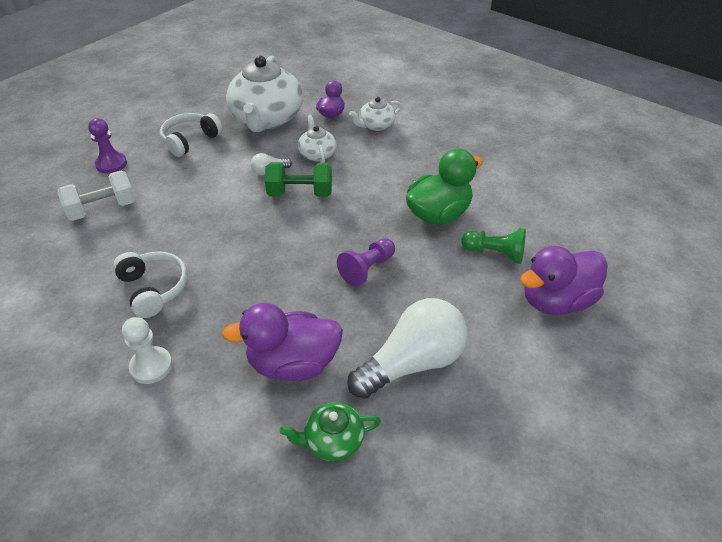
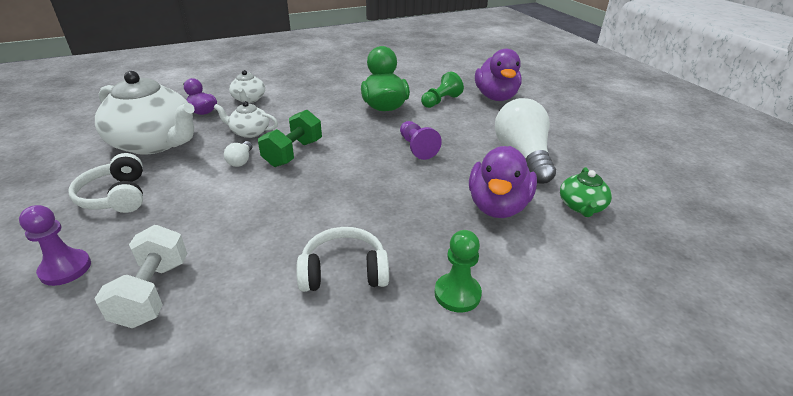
camera: 65 degrees left, 10 degrees down
(151, 366) = (457, 294): white pawn -> green pawn

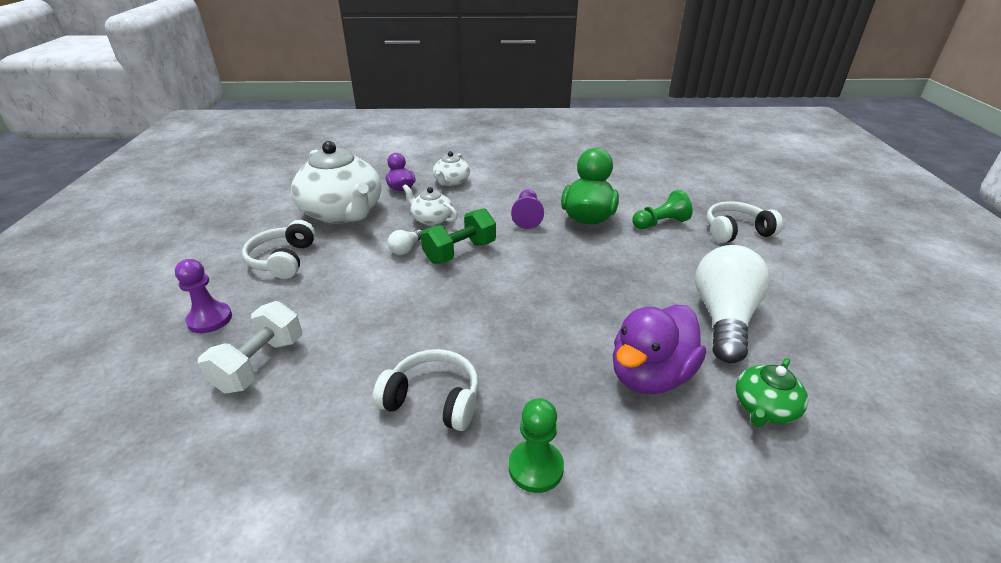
camera: 25 degrees right, 0 degrees up
(417, 148) = (596, 276): purple pawn -> purple pawn (527, 217)
(495, 97) = (736, 231): purple duck -> white headphones

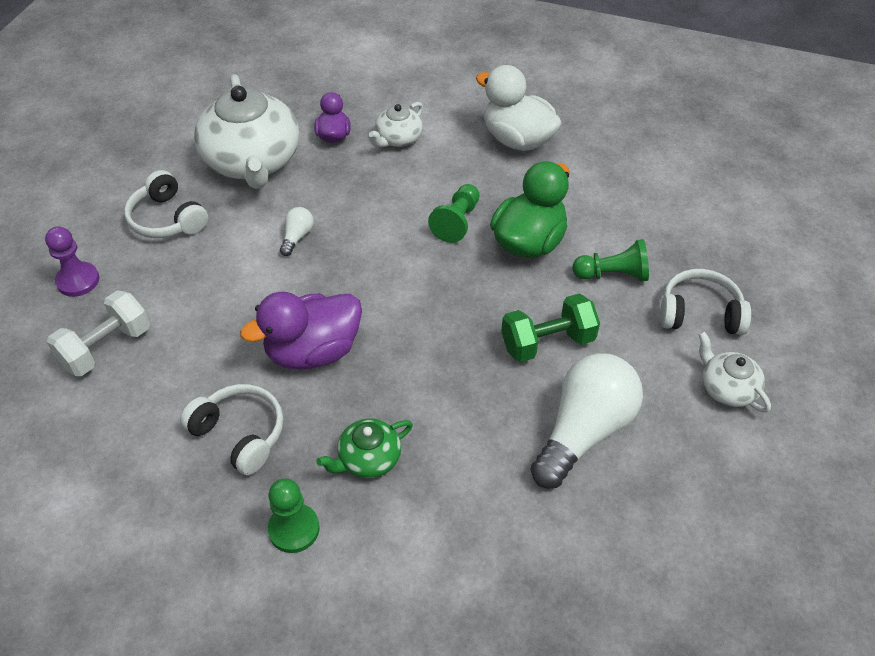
camera: 20 degrees right, 15 degrees up
(283, 260) = (167, 219): white headphones -> white headphones turned 60 degrees counterclockwise
(406, 249) = (297, 237): white light bulb -> white light bulb turned 150 degrees clockwise
(431, 219) = (345, 197): white teapot -> white teapot (727, 388)
(460, 252) = (352, 257): green dumbbell -> green dumbbell (547, 342)
(527, 217) = (457, 222): purple pawn -> green pawn
(537, 169) = (517, 140): none -> white duck
(650, 375) = (456, 473): purple duck -> purple duck (313, 351)
(764, 408) = (542, 544): green teapot -> green teapot (368, 459)

